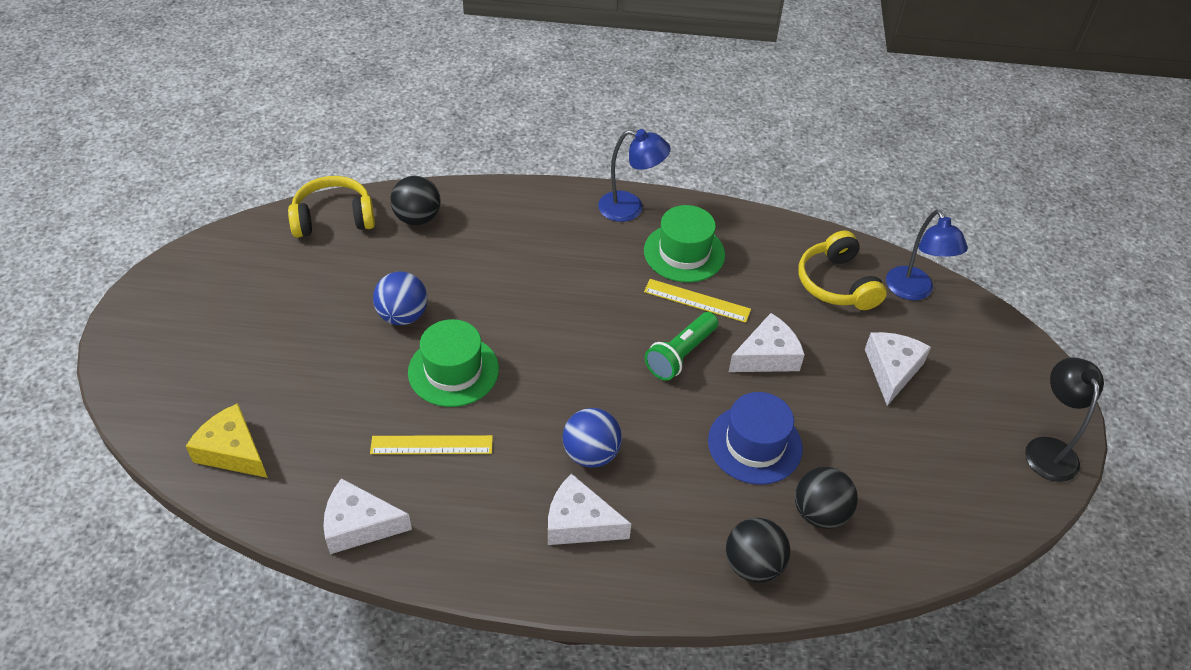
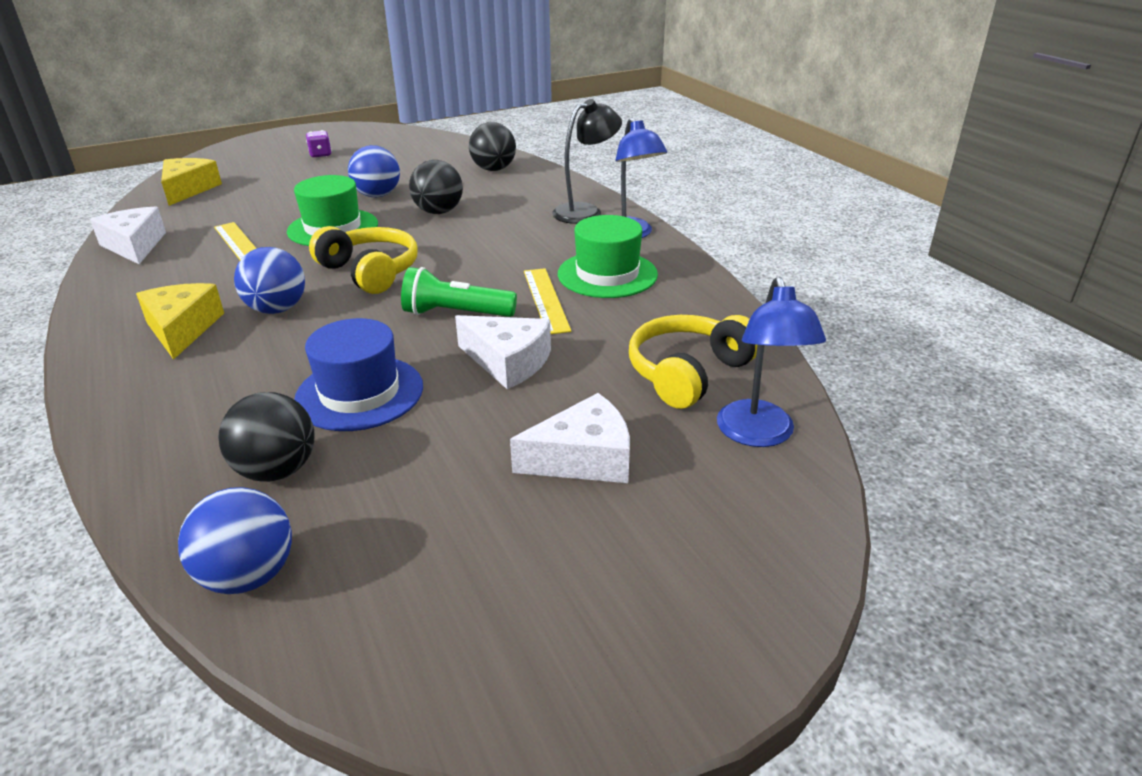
camera: 60 degrees right, 15 degrees down
(236, 318) = (320, 154): none -> purple dice
(333, 218) = (456, 148): yellow headphones -> yellow headphones (370, 272)
(579, 523) = (182, 329): white cheese -> yellow cheese
(753, 565) = (167, 444): black ball -> black ball (438, 212)
(913, 291) = (758, 435): blue lamp -> blue lamp turned 45 degrees counterclockwise
(914, 552) = (249, 576): none -> blue ball
(1048, 449) = (577, 682): black lamp -> black lamp (585, 211)

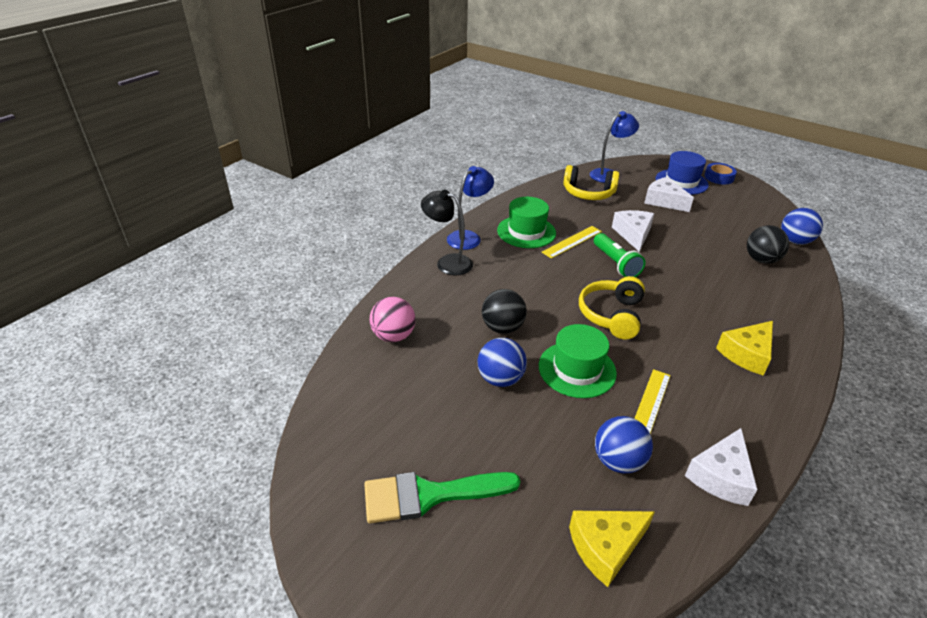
camera: 120 degrees left, 5 degrees up
(277, 309) = (687, 329): blue ball -> blue ball (618, 461)
(320, 154) = (429, 495): purple dice -> green brush
(359, 393) = (702, 263): blue hat -> blue hat (681, 182)
(493, 169) = (393, 336): black ball -> pink ball
(628, 654) = (719, 177): none -> blue tape

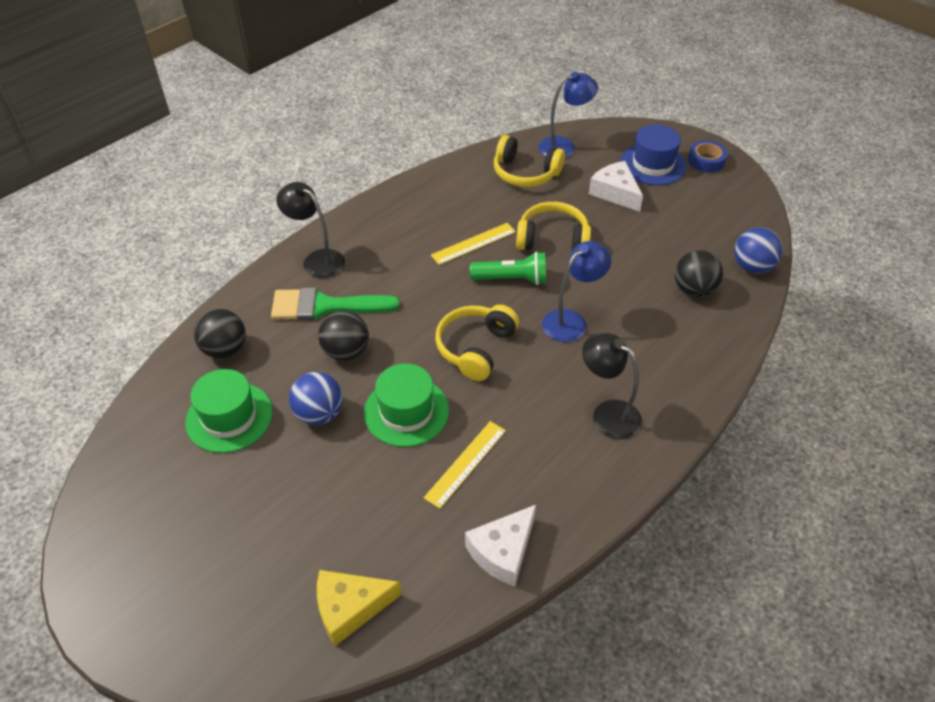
camera: 10 degrees right, 10 degrees up
(393, 336) = (225, 349): pink ball -> black ball
(429, 495) = (200, 533): green brush -> green brush (325, 306)
(468, 237) = (354, 226): blue lamp -> blue lamp (571, 321)
(526, 232) = (425, 224): green hat -> green hat (229, 417)
(616, 264) = (512, 279): green flashlight -> green flashlight turned 75 degrees counterclockwise
(618, 461) = (403, 521): blue ball -> none
(633, 234) = (552, 239): white cheese -> yellow headphones
(747, 354) = (607, 414): yellow cheese -> black lamp

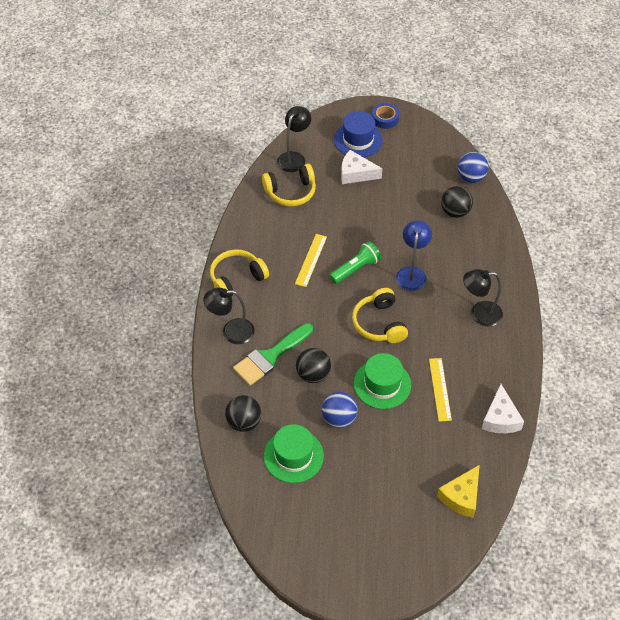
camera: 40 degrees left, 5 degrees up
(552, 239) = (352, 228): yellow headphones -> yellow headphones (237, 278)
(564, 146) = (294, 157): blue lamp -> black lamp

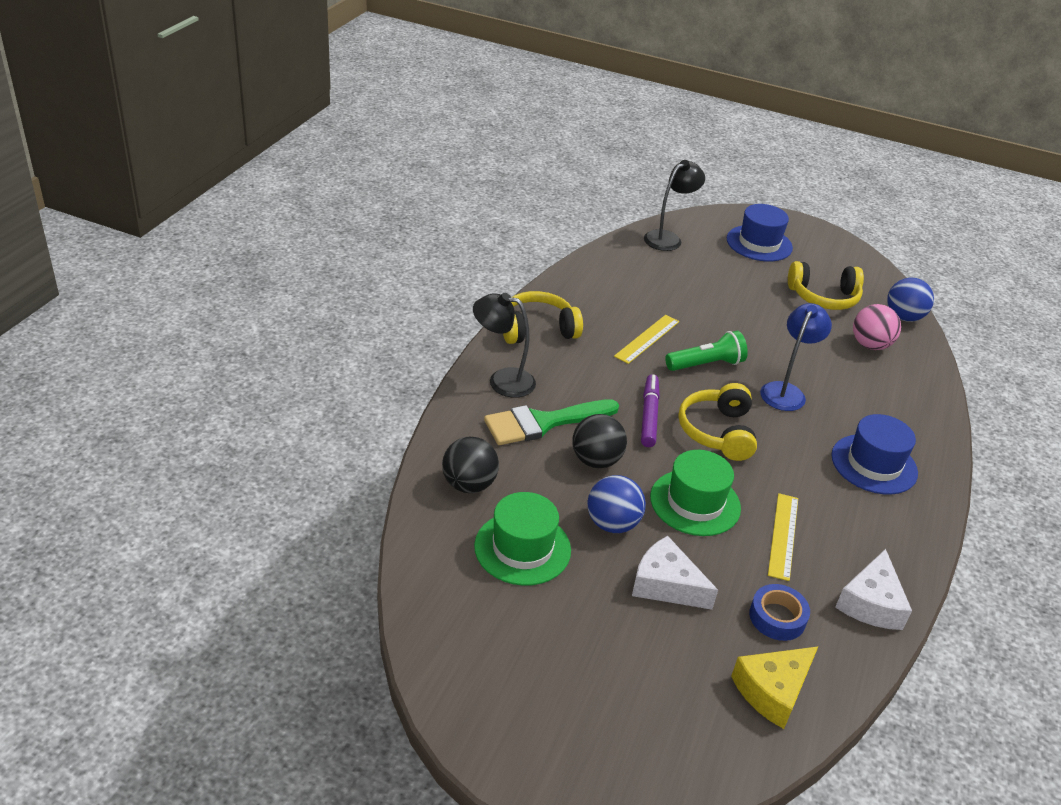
camera: 15 degrees right, 15 degrees down
(291, 192) = (649, 267): yellow headphones -> yellow headphones (823, 297)
(333, 326) = (649, 415): none -> purple marker
(356, 174) = (744, 273): white cheese -> white cheese (666, 585)
(385, 119) = (802, 234): blue tape -> blue tape (777, 617)
(455, 212) = (870, 345): black ball -> pink ball
(479, 314) = (874, 464): black lamp -> blue hat

